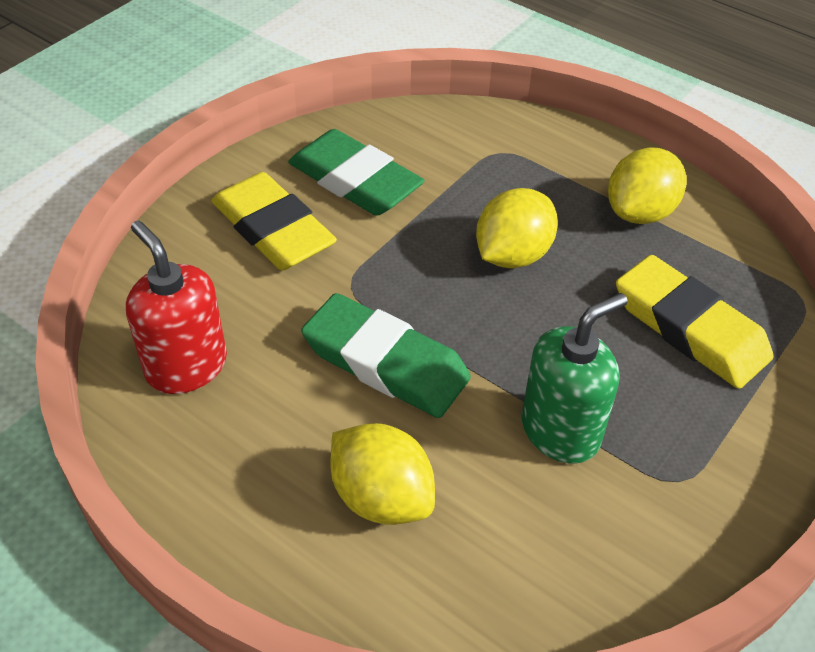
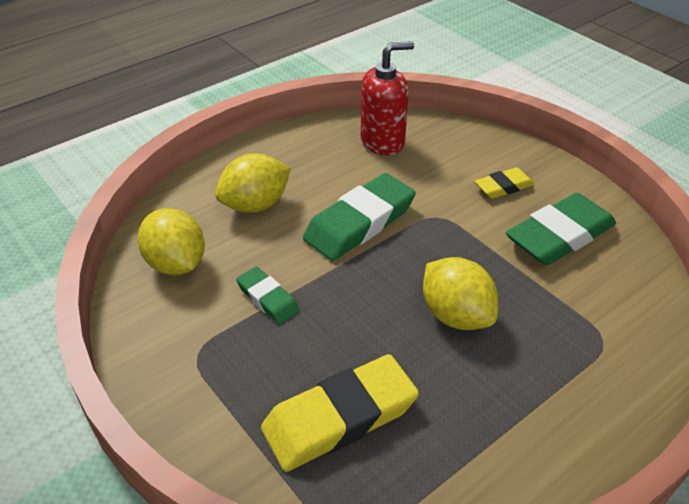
camera: 105 degrees right, 5 degrees down
(273, 229) = (503, 187): yellow eraser -> yellow eraser, size x0.54
(560, 431) = (268, 298): green soap dispenser -> green eraser
(640, 212) = (504, 432): yellow lemon -> yellow lemon (176, 264)

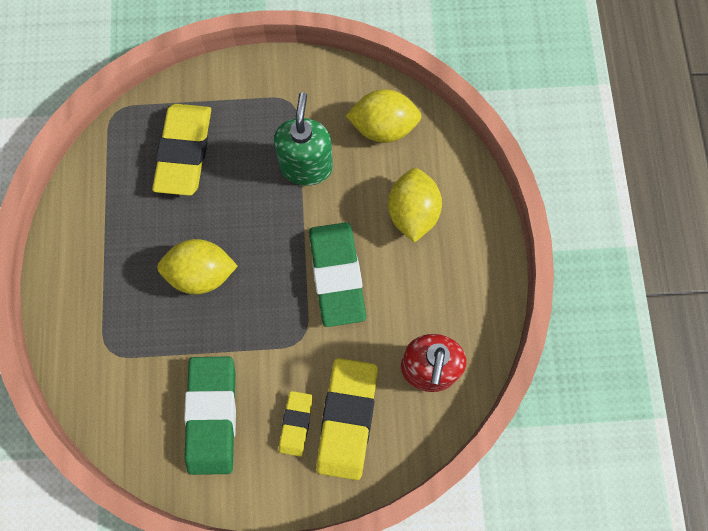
camera: 125 degrees right, 30 degrees up
(268, 298) = (306, 166): green eraser -> green soap dispenser
(466, 163) = (347, 419): none -> yellow eraser

